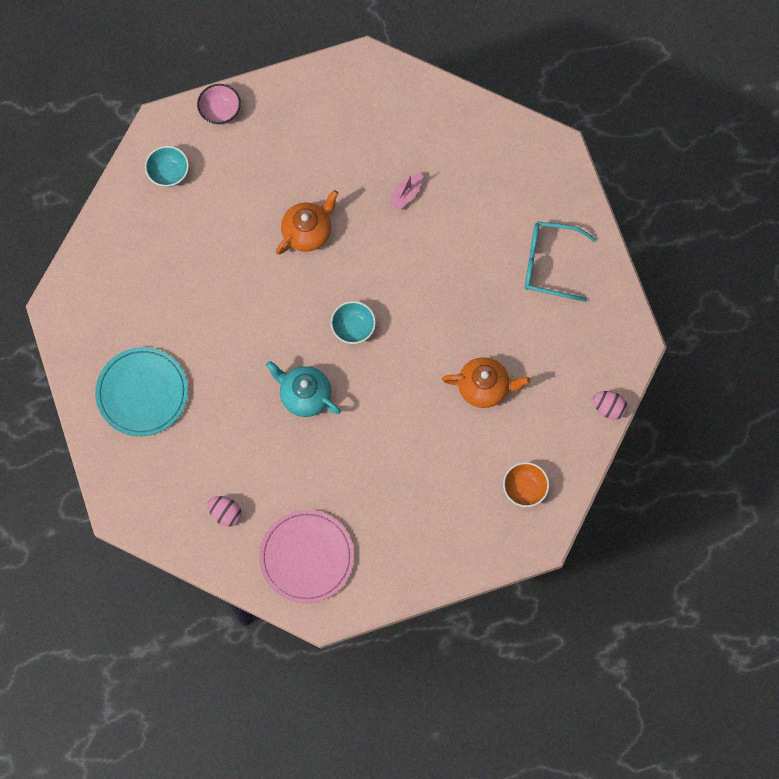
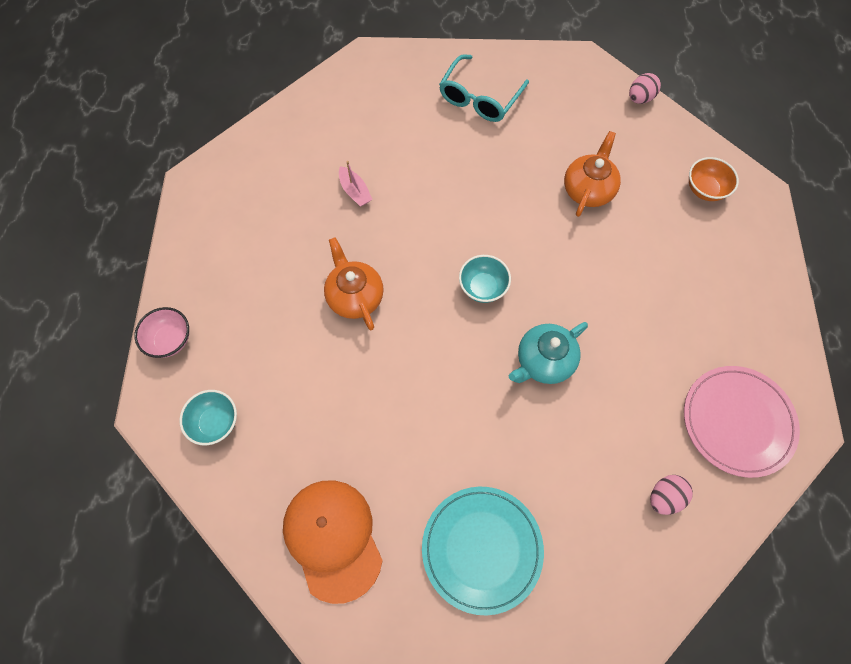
camera: 70 degrees left, 5 degrees down
(114, 289) = (333, 538): none -> orange cap

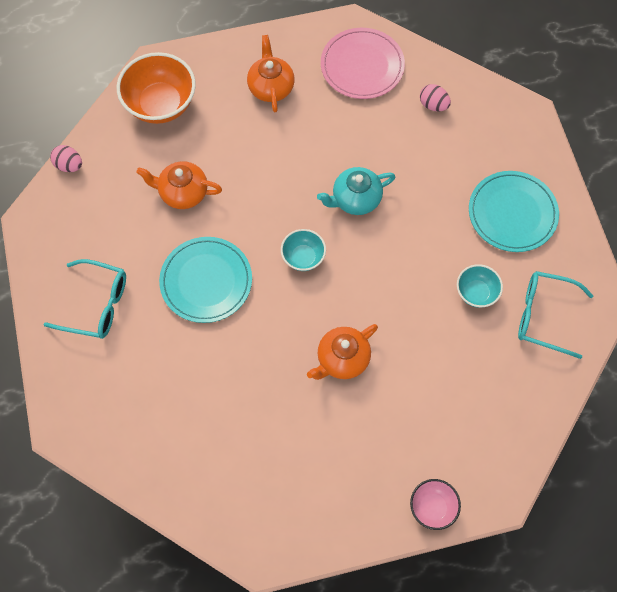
camera: 105 degrees left, 0 degrees up
(215, 422) = (490, 437): turquoise bowl -> turquoise bowl (476, 293)
(333, 538) = (544, 316): orange cap -> turquoise glasses
(355, 191) = (233, 391): pink boat -> none
(479, 191) = (206, 281): none -> turquoise plate
(544, 361) = (355, 199): turquoise teapot -> turquoise teapot turned 120 degrees clockwise
(705, 189) = (161, 104): orange bowl -> orange bowl, size x1.83
(716, 306) = (271, 87): none -> orange teapot

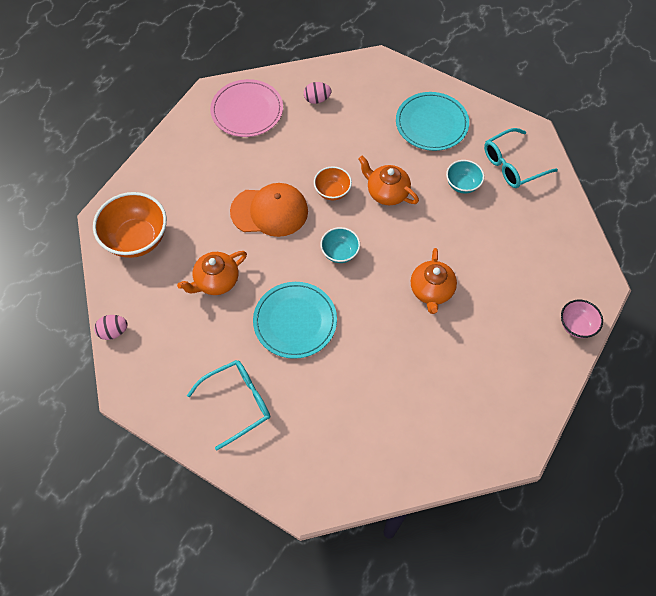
camera: 45 degrees left, 5 degrees down
(271, 87) = (201, 169): orange teapot -> orange teapot (387, 192)
(285, 171) = (270, 211): none -> orange cap
(355, 199) = (332, 191): turquoise teapot -> orange bowl

